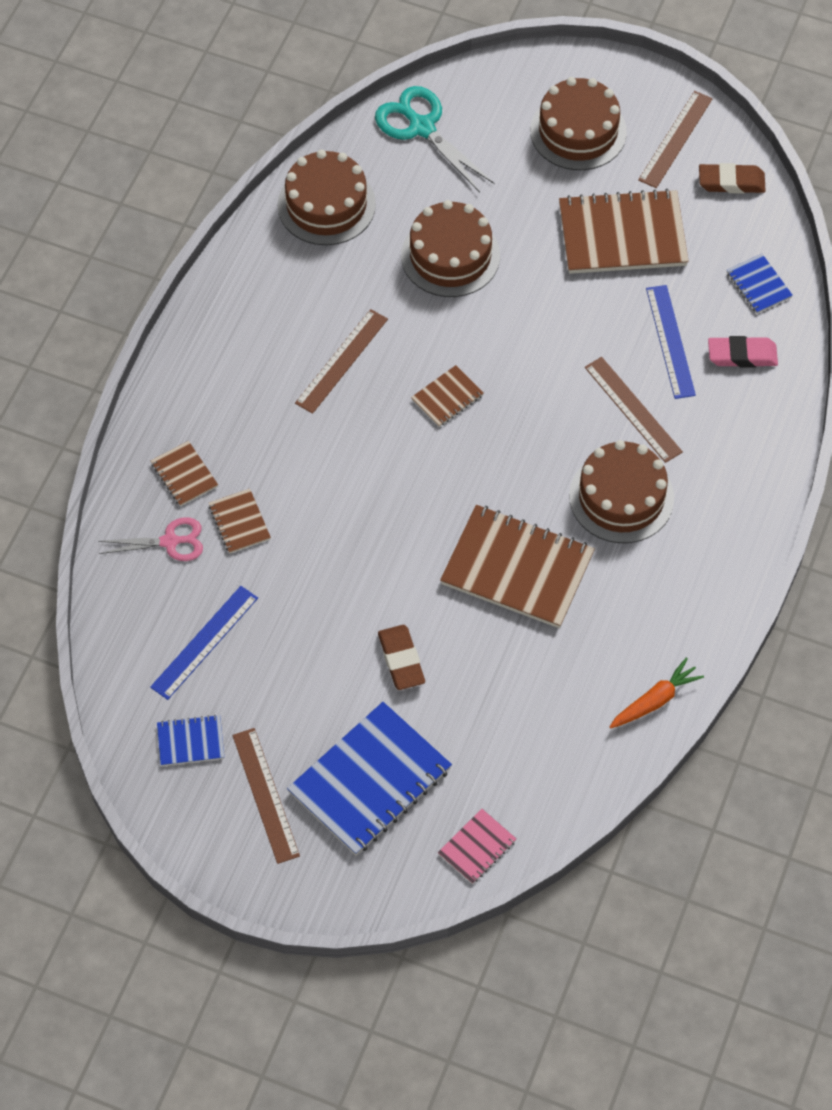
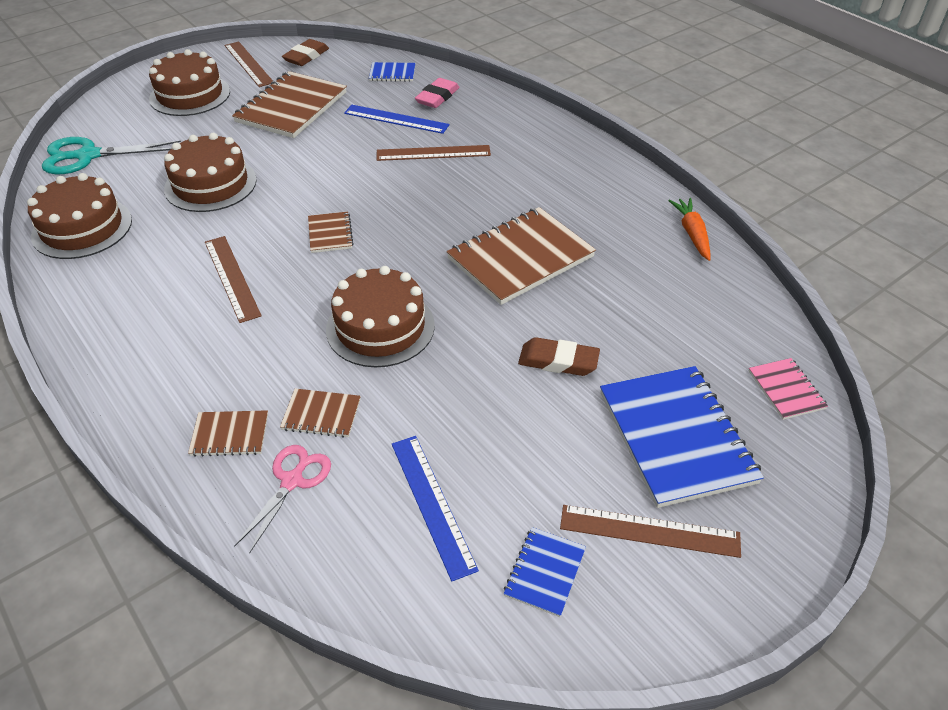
camera: 60 degrees left, 15 degrees down
(621, 497) = (501, 184): brown cake -> brown cake (380, 327)

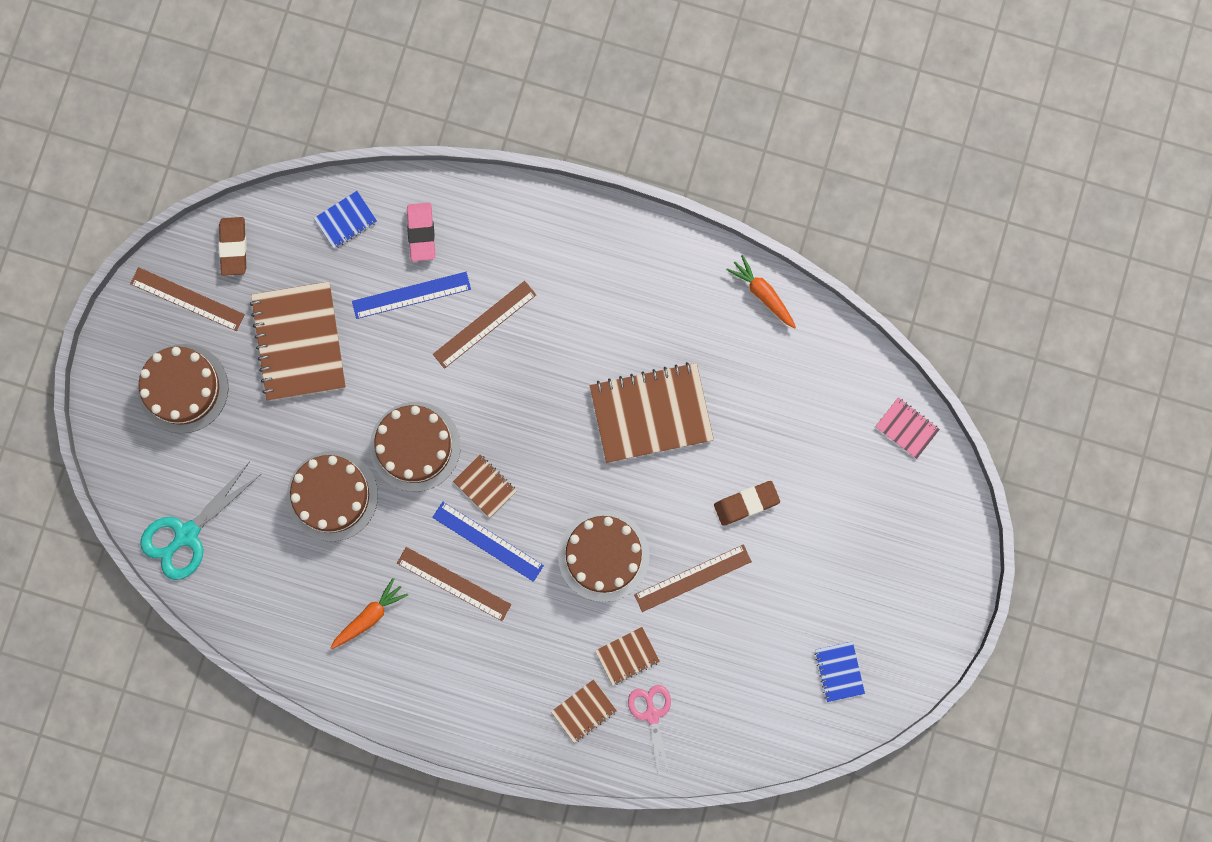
camera: 35 degrees left, 35 degrees up
(82, 228) = (282, 615): brown cake -> brown cake (415, 446)
(141, 262) = (369, 616): none -> orange carrot
(432, 504) = (746, 672): blue ruler -> blue ruler (487, 541)
(520, 258) = (651, 413): brown notebook -> brown notebook turned 60 degrees clockwise
(649, 531) = (880, 603): brown ruler -> brown ruler (693, 578)
(676, 437) = (858, 519): blue notebook -> none

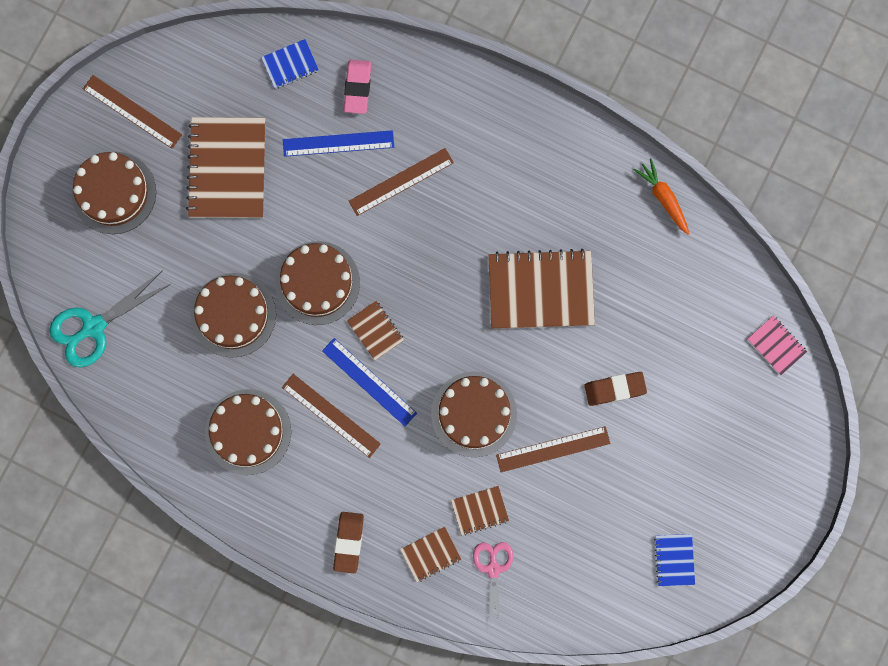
camera: 10 degrees right, 0 degrees up
(233, 247) = (183, 71): brown eraser -> brown eraser (348, 542)
(369, 616) = (248, 432): orange carrot -> brown cake

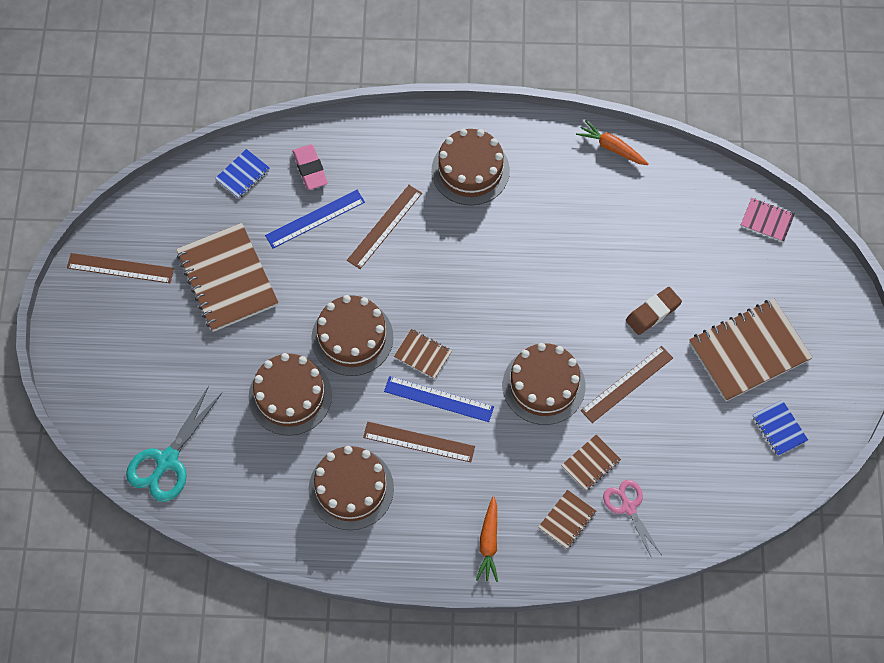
camera: 25 degrees left, 15 degrees down
(114, 192) = (134, 340): brown cake -> brown cake (470, 170)
(348, 542) = (489, 543): brown eraser -> orange carrot
(541, 290) = (548, 261): brown notebook -> brown notebook (749, 351)

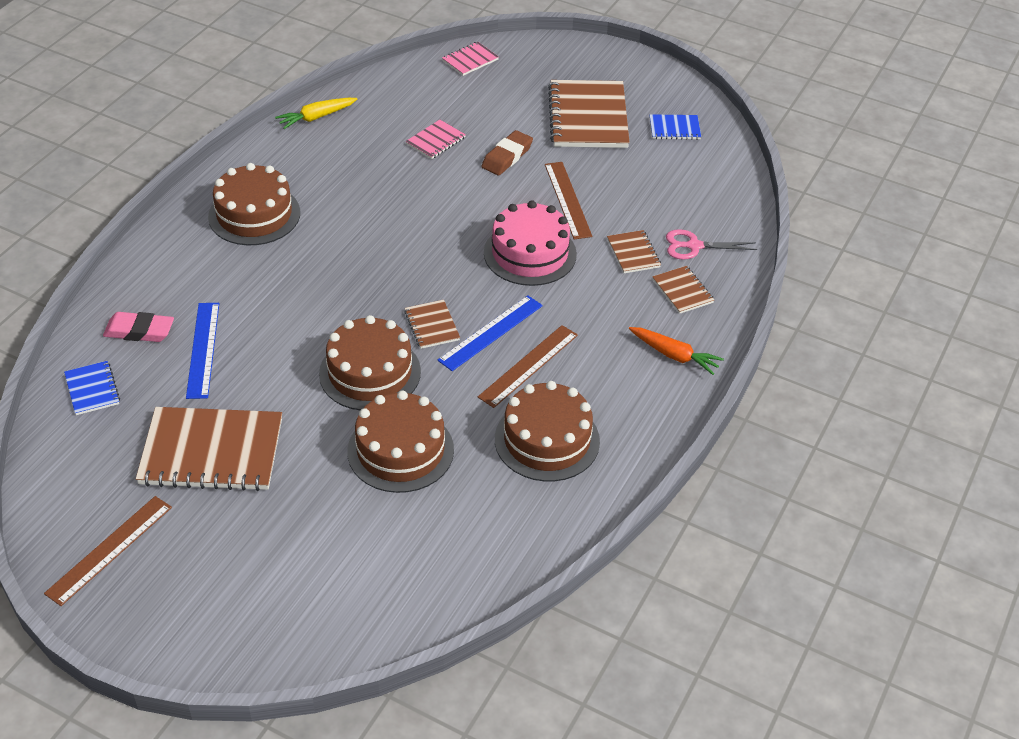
camera: 65 degrees left, 20 degrees down
(167, 461) = (402, 597): turquoise scissors -> none
(384, 226) = (261, 299): brown ruler -> none
(423, 354) = (432, 325): brown notebook -> brown notebook turned 75 degrees counterclockwise
(543, 385) = (530, 253): brown cake -> pink cake
(611, 148) = (316, 117): orange carrot -> yellow carrot
(639, 249) = (435, 141): none -> pink notebook
(653, 312) = (507, 157): brown eraser -> brown eraser turned 45 degrees clockwise

